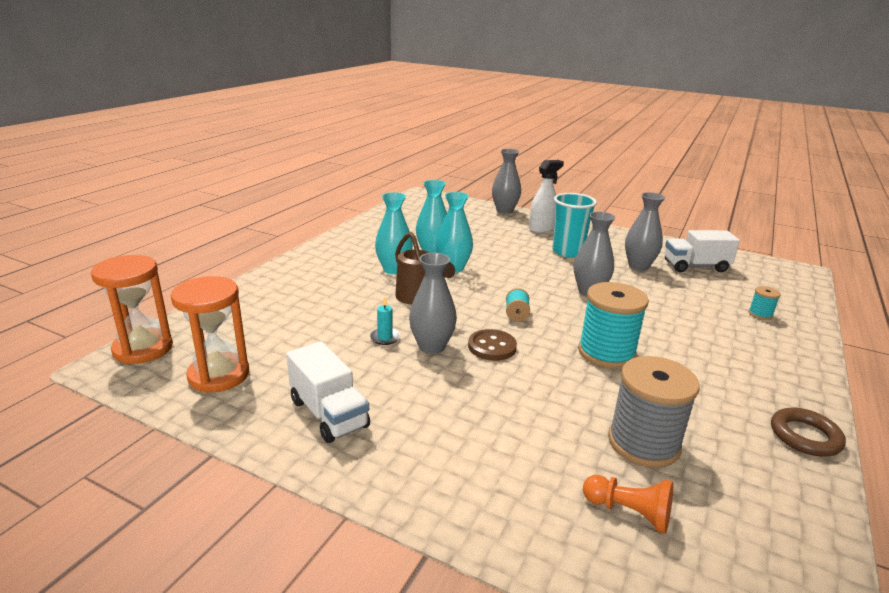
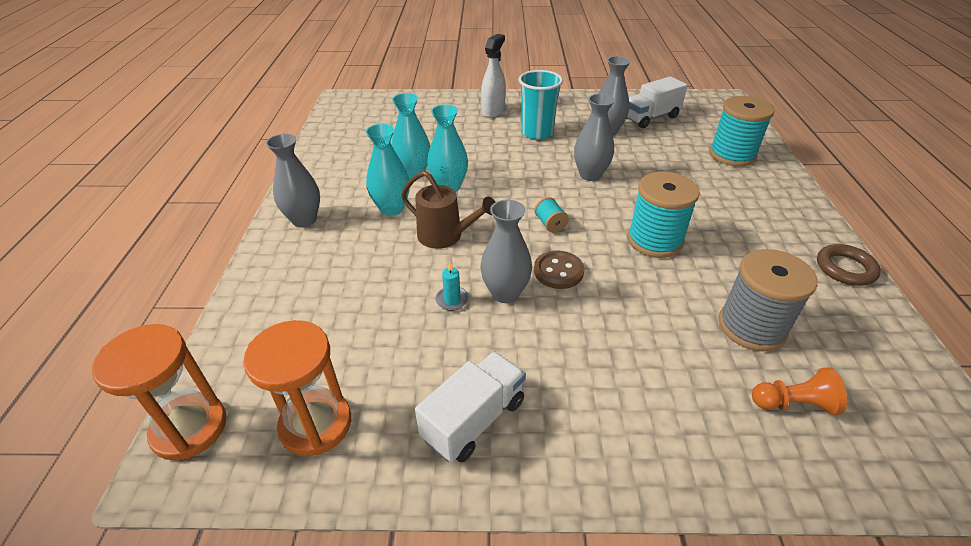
camera: 25 degrees left, 15 degrees up
(328, 414) = (474, 419): white truck -> white truck turned 75 degrees counterclockwise
(504, 211) = (442, 98): grey vase -> grey vase (304, 220)
(760, 314) = (732, 155): turquoise spool -> turquoise spool, size x2.19

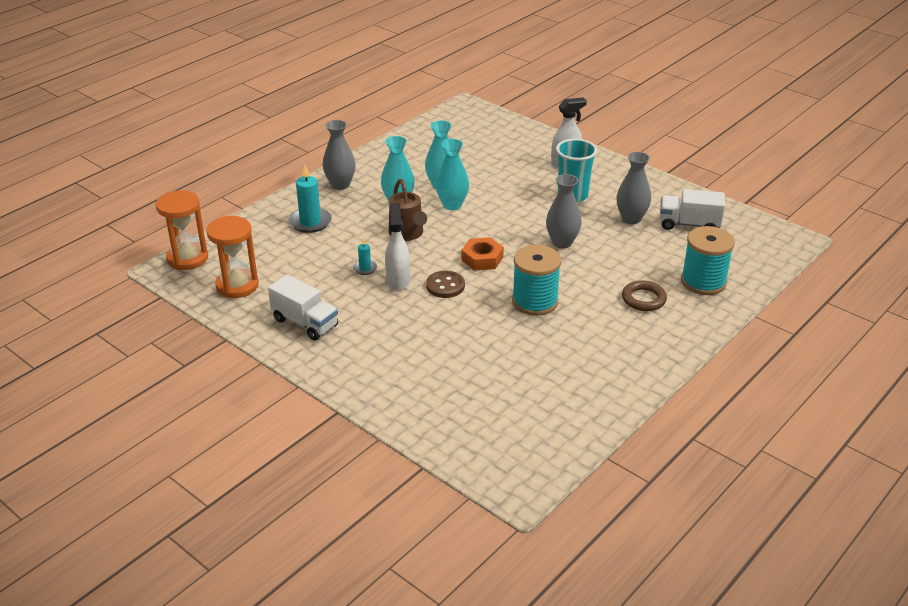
camera: 40 degrees right, 5 degrees down
(318, 279) = (310, 222): none -> turquoise candle
(474, 419) = (305, 323): white truck -> white truck turned 45 degrees clockwise
(505, 293) = (398, 280): grey vase -> white spray bottle
(550, 224) = (482, 259): turquoise spool -> orange nut
(751, 326) = (512, 371): grey spool -> none
(793, 403) = (470, 409): orange pawn -> none
(845, 268) = (637, 382): brown ring -> brown ring (643, 299)

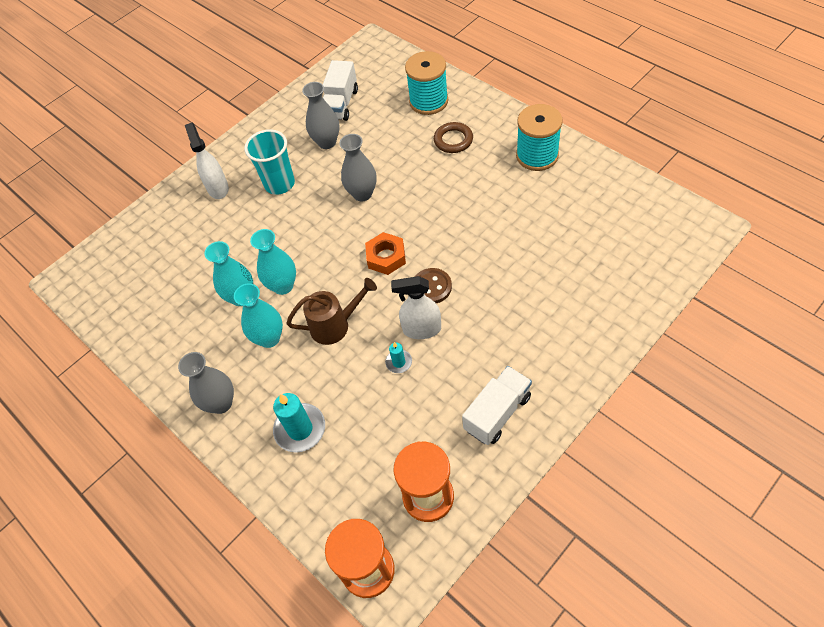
camera: 80 degrees left, 20 degrees up
(535, 301) = (457, 215): turquoise spool -> turquoise spool (537, 155)

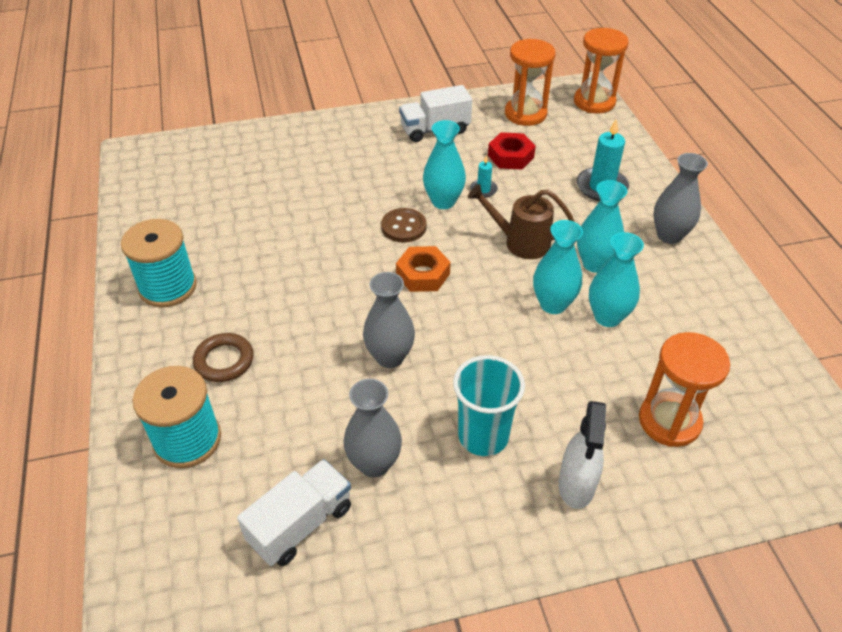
camera: 155 degrees left, 10 degrees down
(178, 248) = (669, 421): none -> orange hourglass
(402, 419) = (510, 156): none -> red nut
(421, 329) = (443, 201): white spray bottle -> turquoise vase

